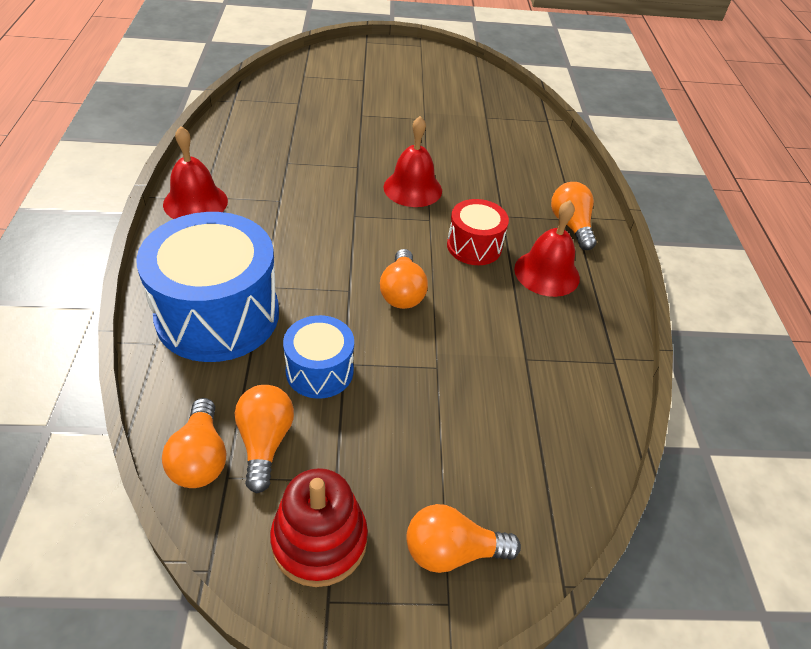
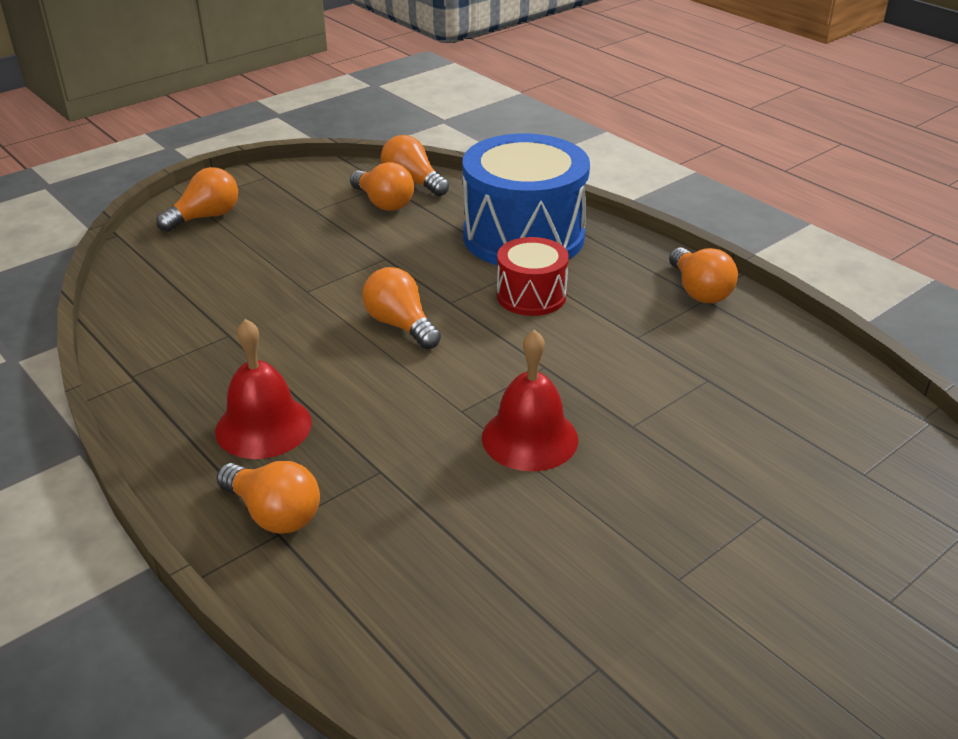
camera: 145 degrees right, 10 degrees down
(195, 202) = (699, 291): red bell -> orange light bulb
(319, 371) = (398, 246): blue drum -> none
(319, 540) = (295, 188): red stacking toy -> none
(474, 246) = (376, 409): red drum -> red drum (531, 296)

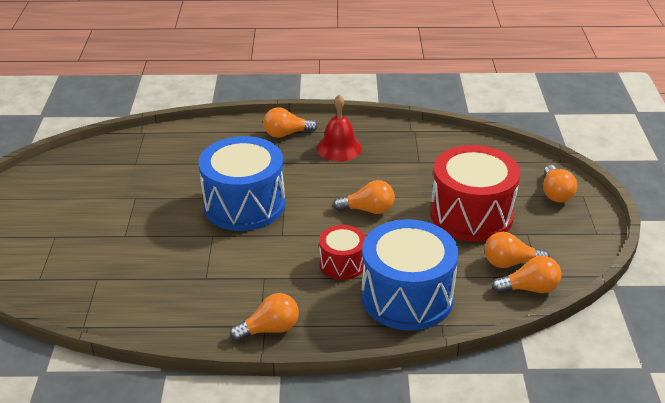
camera: 130 degrees right, 0 degrees up
(318, 252) = (471, 215): none -> red drum
(530, 438) = (244, 205): red bell -> blue drum
(699, 291) = (269, 329): orange light bulb -> orange light bulb turned 135 degrees clockwise

